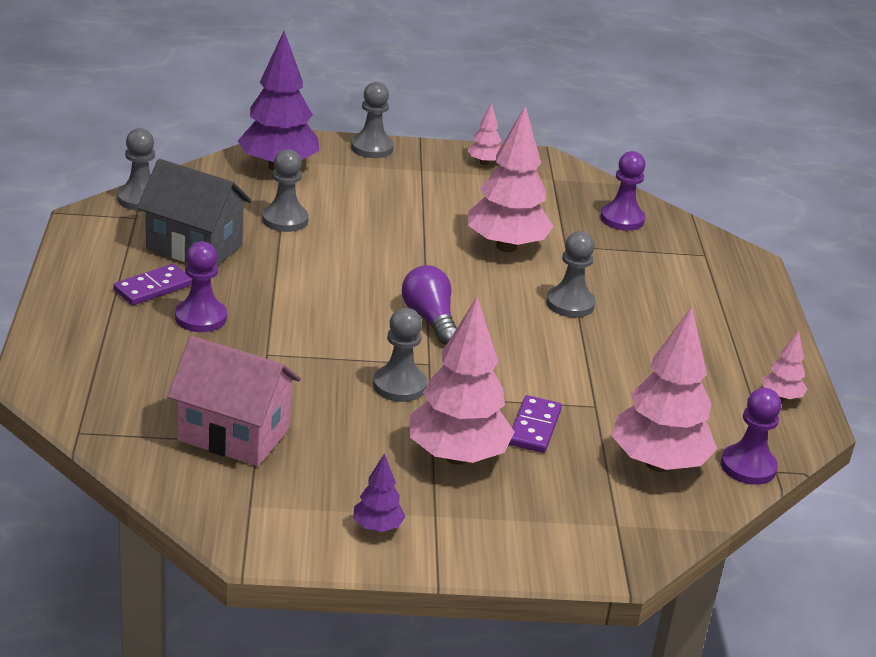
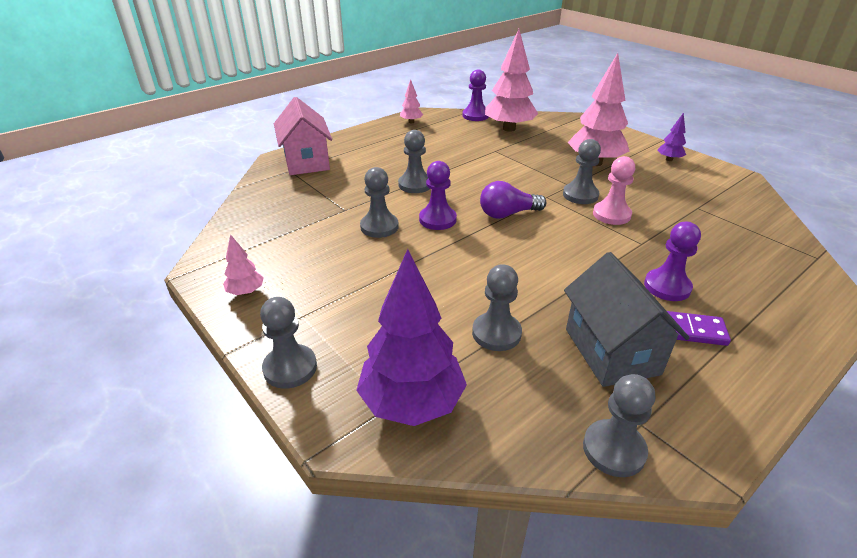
camera: 125 degrees left, 5 degrees up
(233, 434) = (709, 215): pink house -> pink house (306, 161)
(335, 375) = (611, 214): none -> pink pawn
(430, 319) = (508, 214): purple light bulb -> purple light bulb turned 45 degrees clockwise
(506, 246) = (379, 227): pink tree -> grey pawn
(534, 427) = (539, 156): purple domino -> none
(622, 219) = (276, 205): purple pawn -> purple pawn (437, 219)

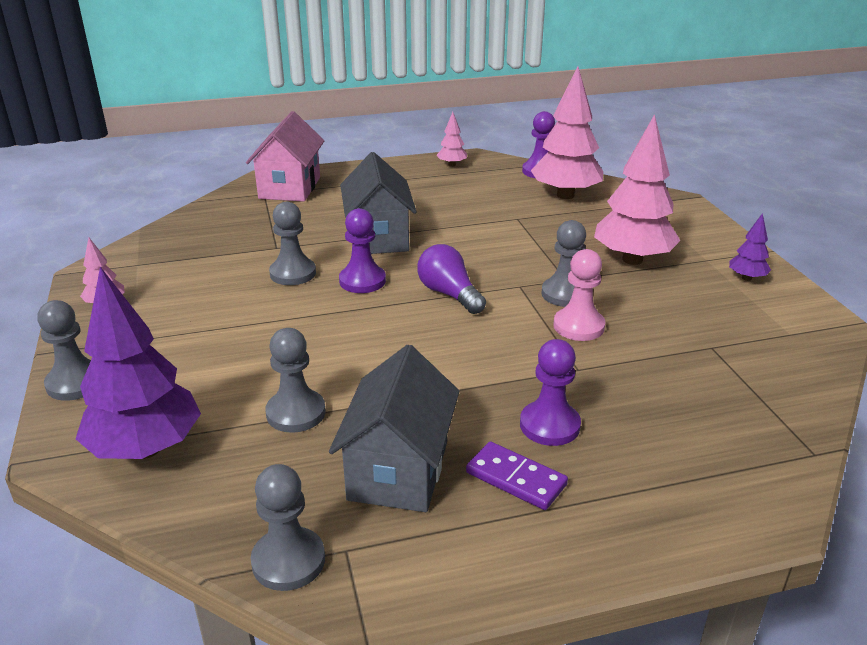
camera: 25 degrees right, 5 degrees down
(415, 185) = (379, 237): grey pawn -> grey house
(508, 214) = (449, 294): purple light bulb -> purple light bulb turned 45 degrees clockwise

